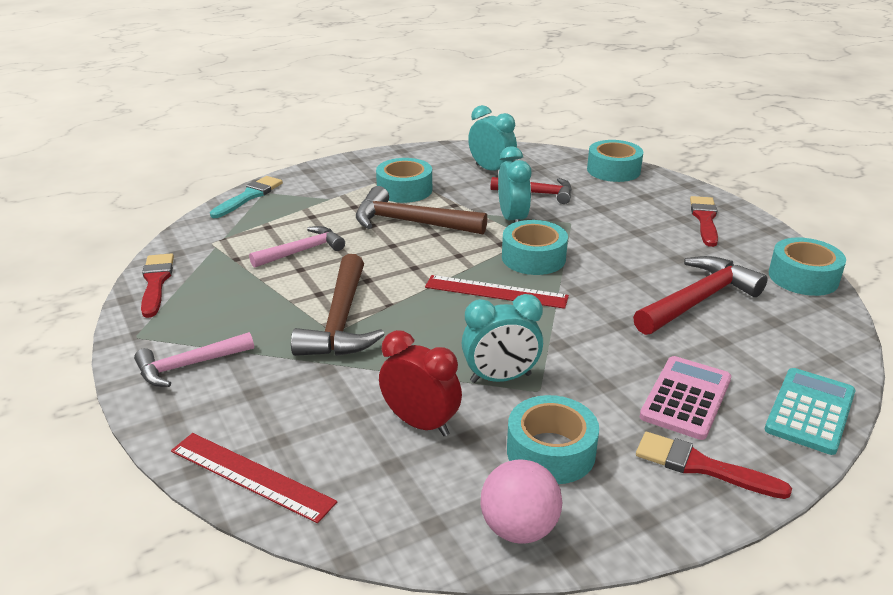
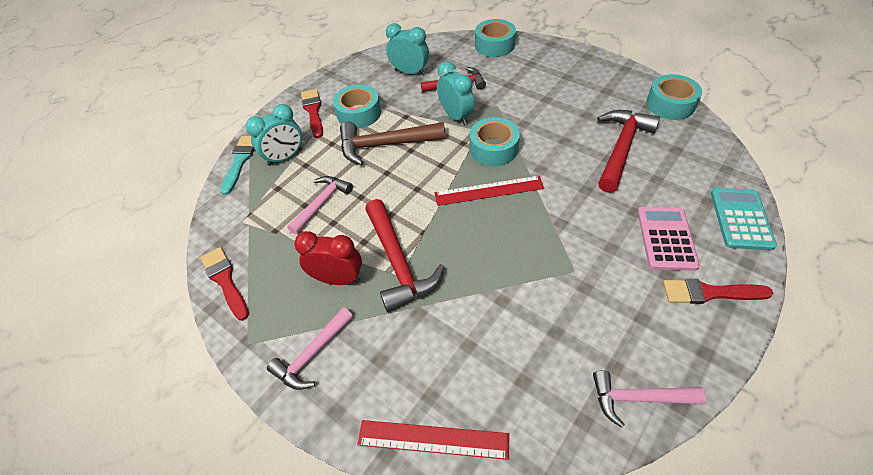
camera: 20 degrees left, 20 degrees up
(340, 321) = (398, 263): brown hammer -> red hammer
(420, 423) = (517, 335): red clock -> red clock (338, 279)
(500, 378) = (543, 270): turquoise clock -> turquoise clock (285, 157)
(519, 529) = (638, 398): pink ball -> pink hammer
(551, 452) = (615, 322): turquoise tape -> none
(705, 219) = (581, 72): red brush -> red brush (313, 111)

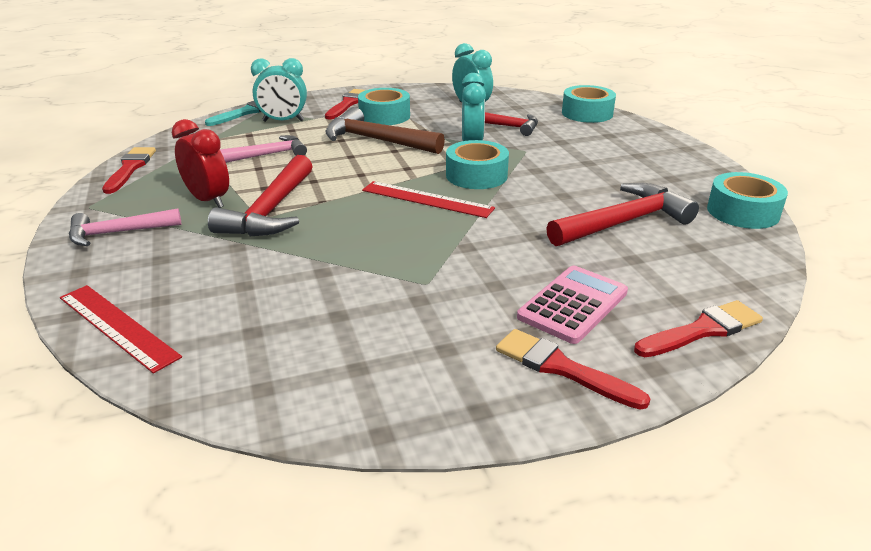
camera: 30 degrees right, 20 degrees down
(638, 398) = (344, 402): pink hammer -> none
(741, 219) = (702, 330): turquoise calculator -> red brush

